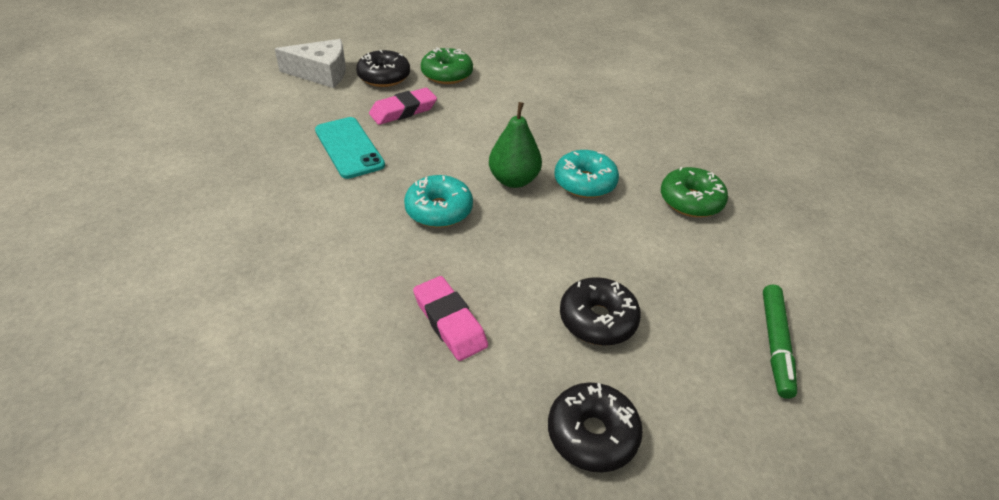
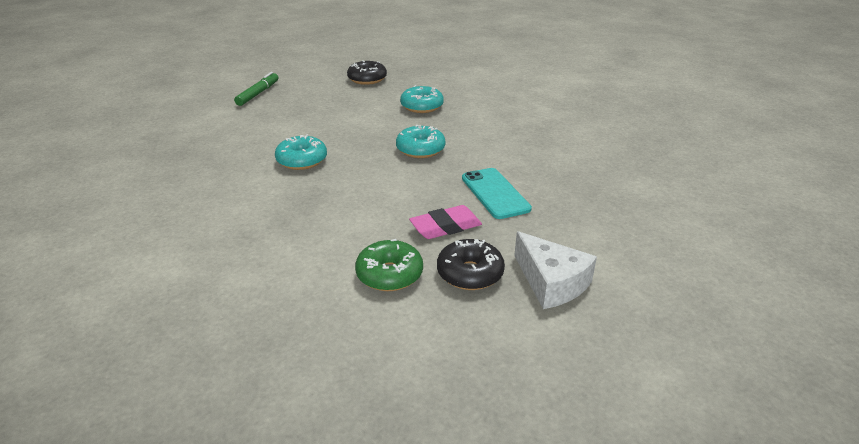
camera: 170 degrees left, 10 degrees down
(321, 73) = (551, 282): white cheese -> white cheese turned 135 degrees counterclockwise
(449, 322) = (422, 106): pink eraser -> turquoise donut
(514, 180) = (357, 164): green pear -> none
(597, 319) = (342, 104): black donut -> none
(691, 201) = (231, 147): green donut -> none

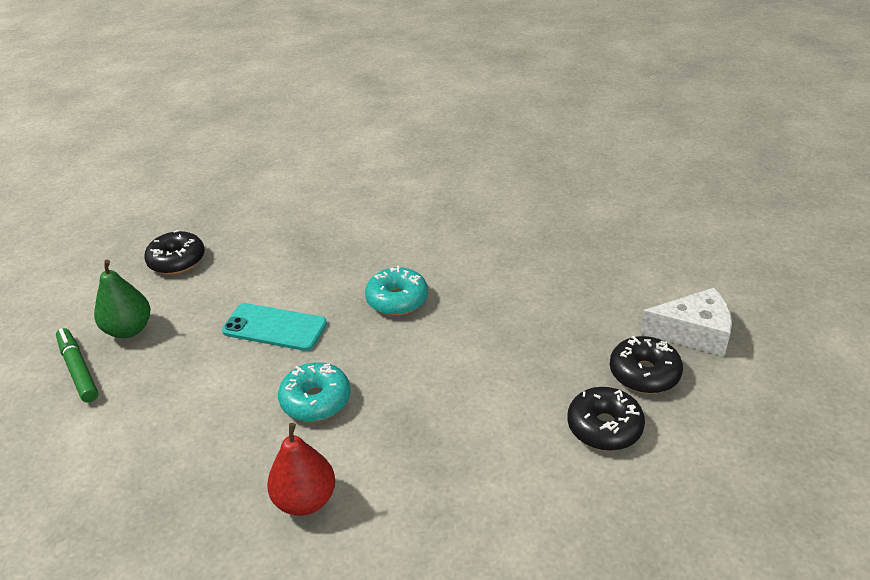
camera: 50 degrees left, 5 degrees up
(221, 189) = (305, 500): none -> red pear
(300, 92) = (129, 330): none -> green pear
(389, 274) = (604, 427): green donut -> black donut
(422, 106) = (304, 254): turquoise donut -> none
(445, 227) = (558, 352): pink eraser -> none
(495, 193) = (532, 293): turquoise phone -> turquoise phone (274, 327)

